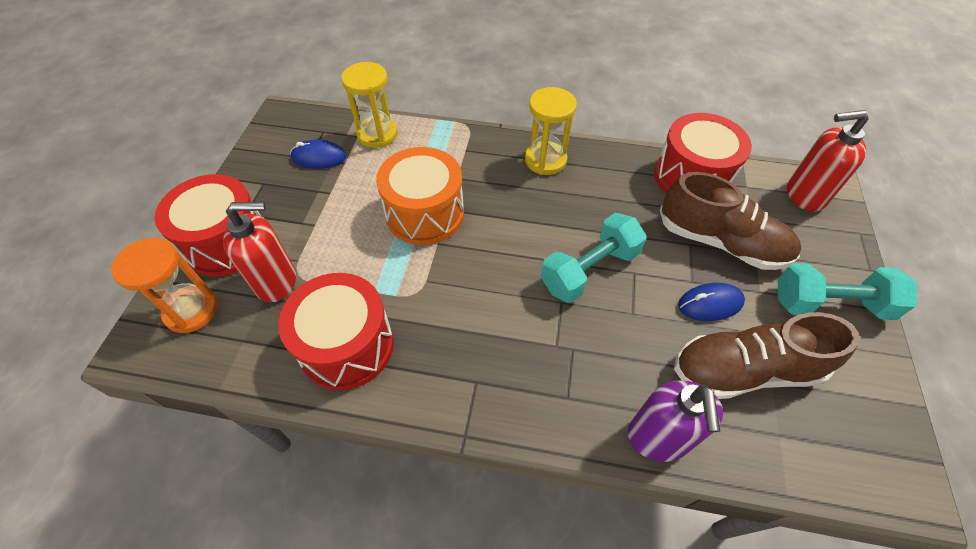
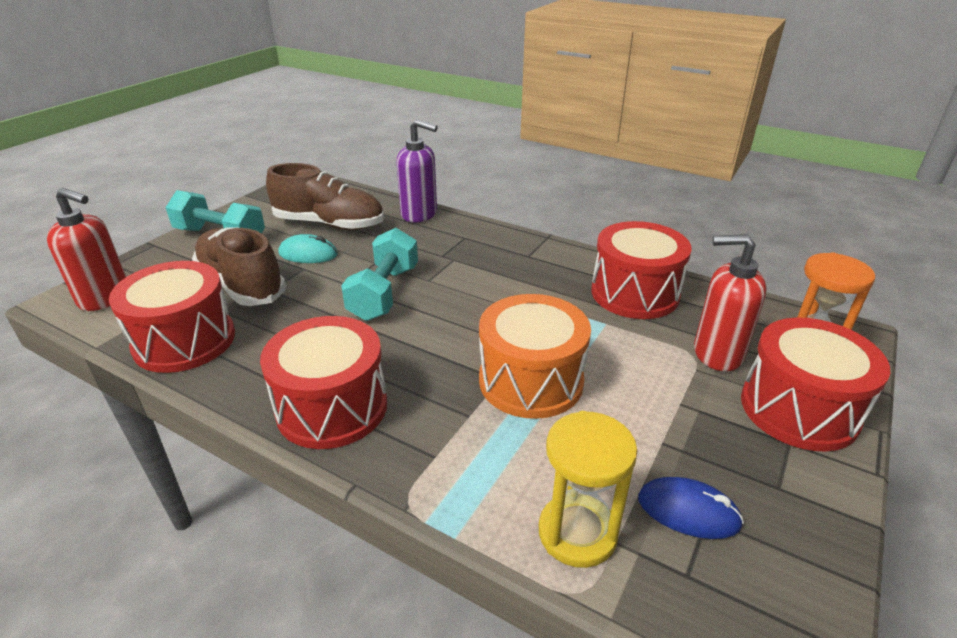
camera: 160 degrees left, 20 degrees down
(545, 160) = (332, 407): yellow hourglass -> red drum
(589, 270) = (384, 293): turquoise dumbbell -> turquoise dumbbell turned 60 degrees counterclockwise
(658, 438) = (419, 214): purple soap dispenser -> purple soap dispenser turned 90 degrees clockwise
(710, 304) = (308, 254): blue mouse -> turquoise mouse

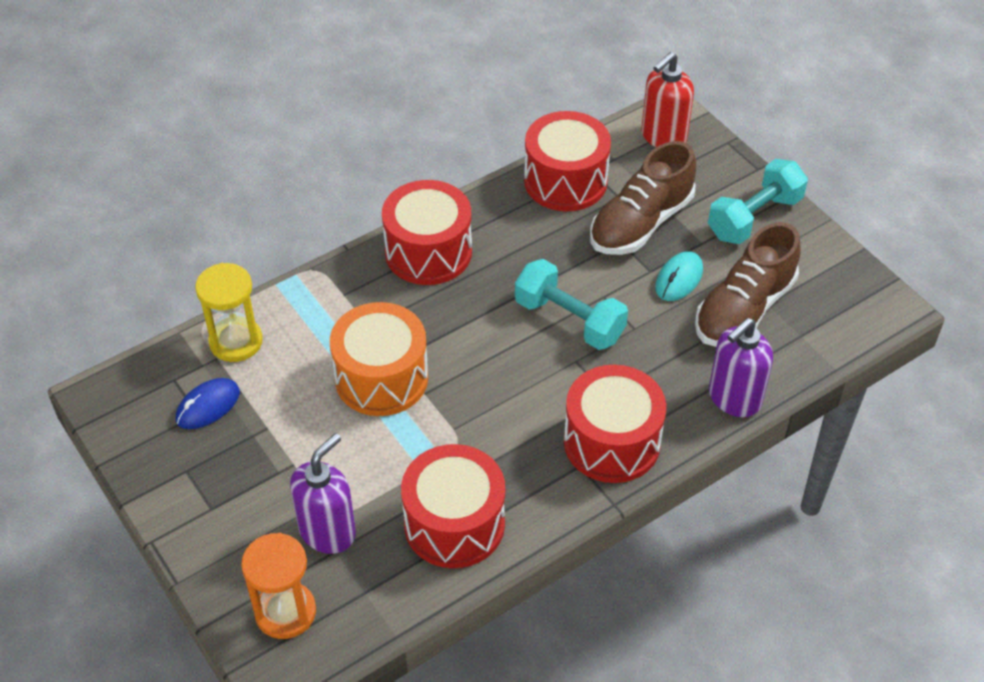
camera: 115 degrees right, 15 degrees up
(242, 284) = (640, 223): brown shoe -> brown shoe turned 150 degrees clockwise
(717, 354) = (328, 531): red soap dispenser -> purple soap dispenser
(798, 409) = (232, 542): red drum -> red drum (612, 442)

